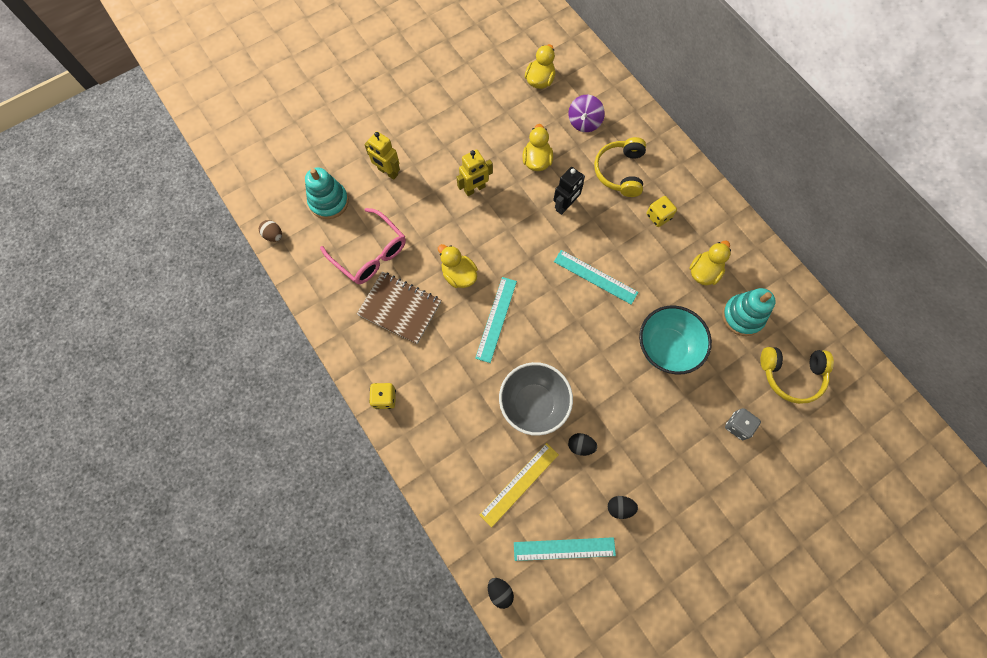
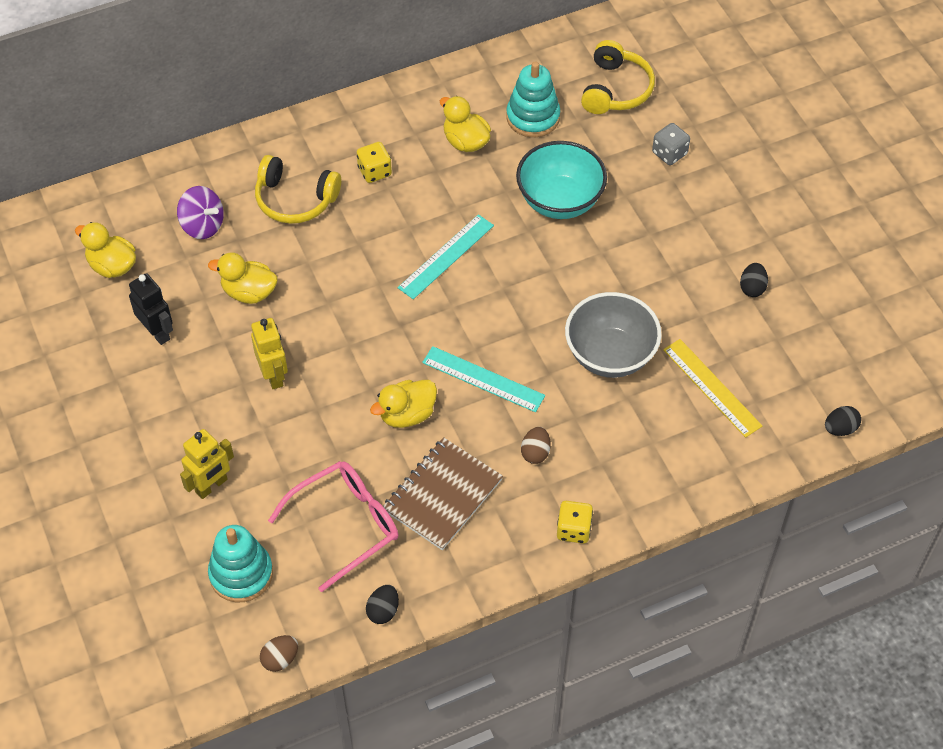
camera: 80 degrees left, 15 degrees down
(442, 363) = (535, 452): none -> brown egg
(564, 549) = (795, 353): turquoise ruler -> none
(565, 206) = (330, 271): black robot -> black robot (157, 332)
(580, 446) = (671, 314): black egg -> black egg (383, 611)

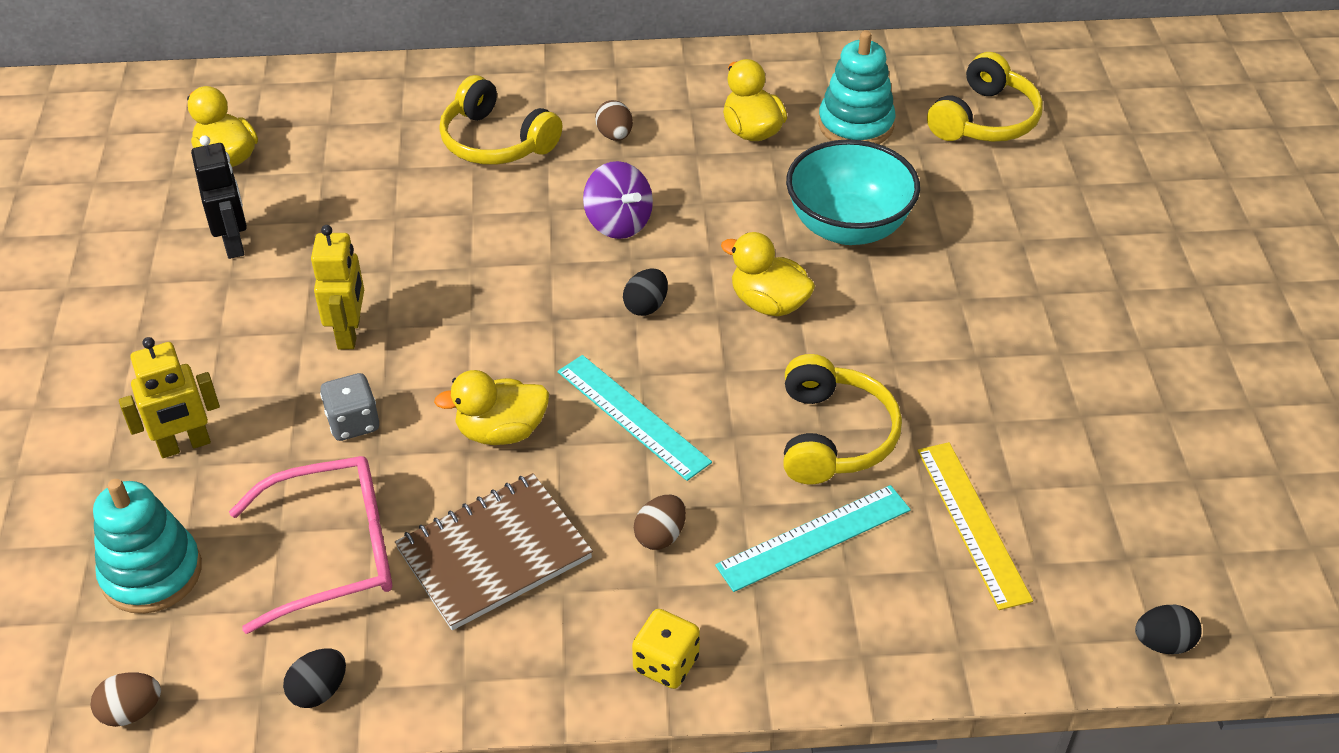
camera: 20 degrees right, 10 degrees down
(202, 225) = (364, 141): purple spinning top -> purple spinning top (618, 223)
(249, 292) = (376, 228): yellow duck -> yellow duck (768, 303)
(374, 171) = (614, 135): yellow dice -> brown egg
(446, 256) = (658, 253): turquoise ruler -> turquoise ruler (814, 537)
(610, 355) = (833, 436): grey bowl -> yellow headphones
(669, 153) = (1030, 209): grey dice -> grey dice (353, 423)
(752, 288) = (1089, 405): black egg -> black egg (646, 306)

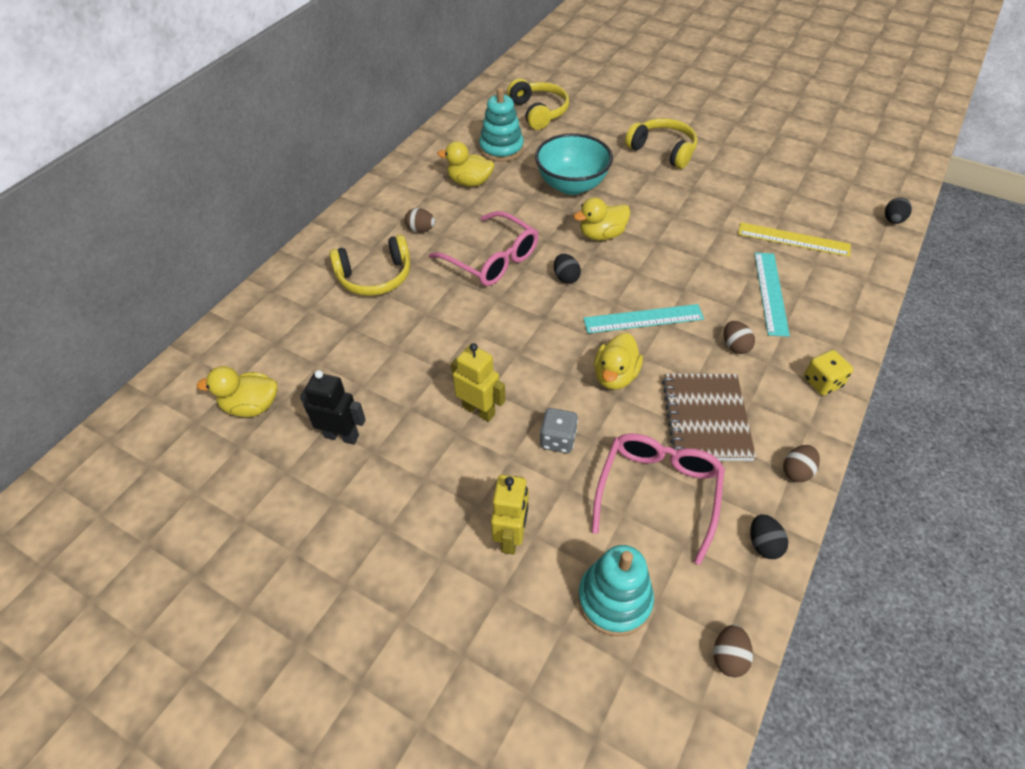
camera: 55 degrees left, 5 degrees up
(468, 687) = (796, 471): none -> brown egg
(618, 223) = (492, 259): purple spinning top -> pink glasses
(833, 436) = (709, 256): yellow headphones -> yellow headphones (663, 150)

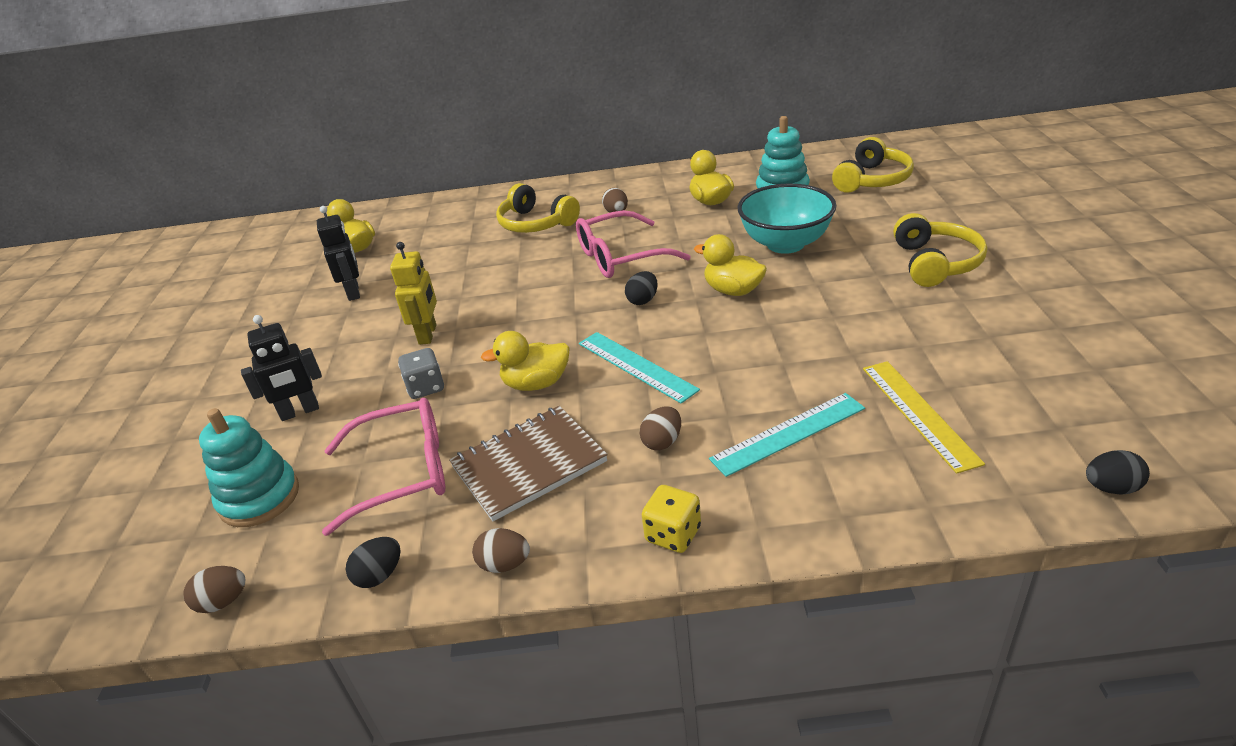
camera: 60 degrees right, 15 degrees down
(492, 259) = (620, 257): pink glasses -> pink glasses turned 60 degrees clockwise
(511, 537) = (300, 412): yellow robot -> black robot

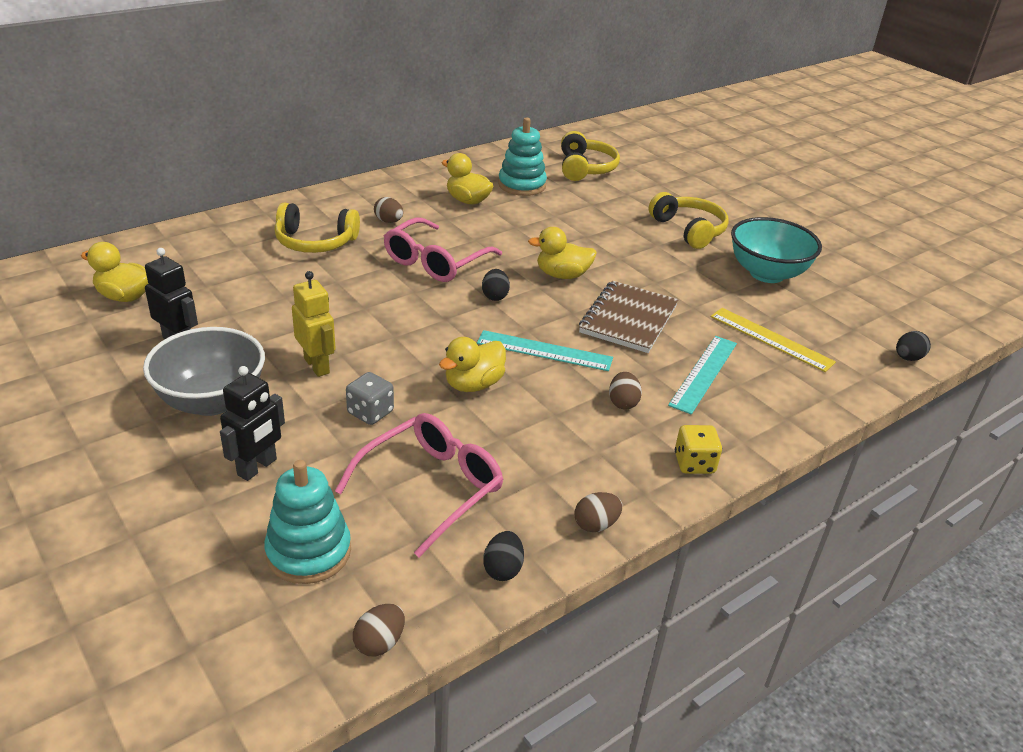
camera: 40 degrees left, 0 degrees up
(326, 346) = (212, 401): none -> grey bowl
(529, 464) = (536, 448): brown notebook -> brown notebook (628, 319)
(785, 244) = (567, 230): turquoise bowl -> turquoise bowl (767, 273)

